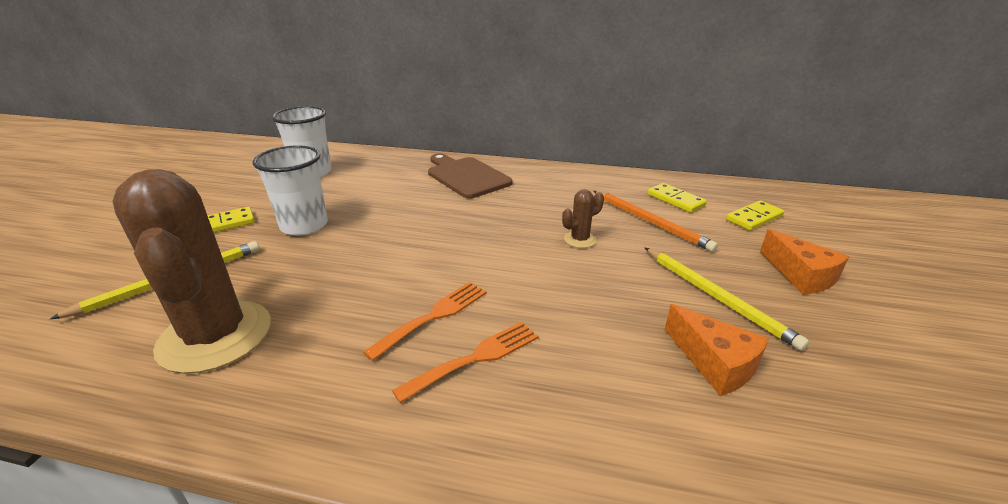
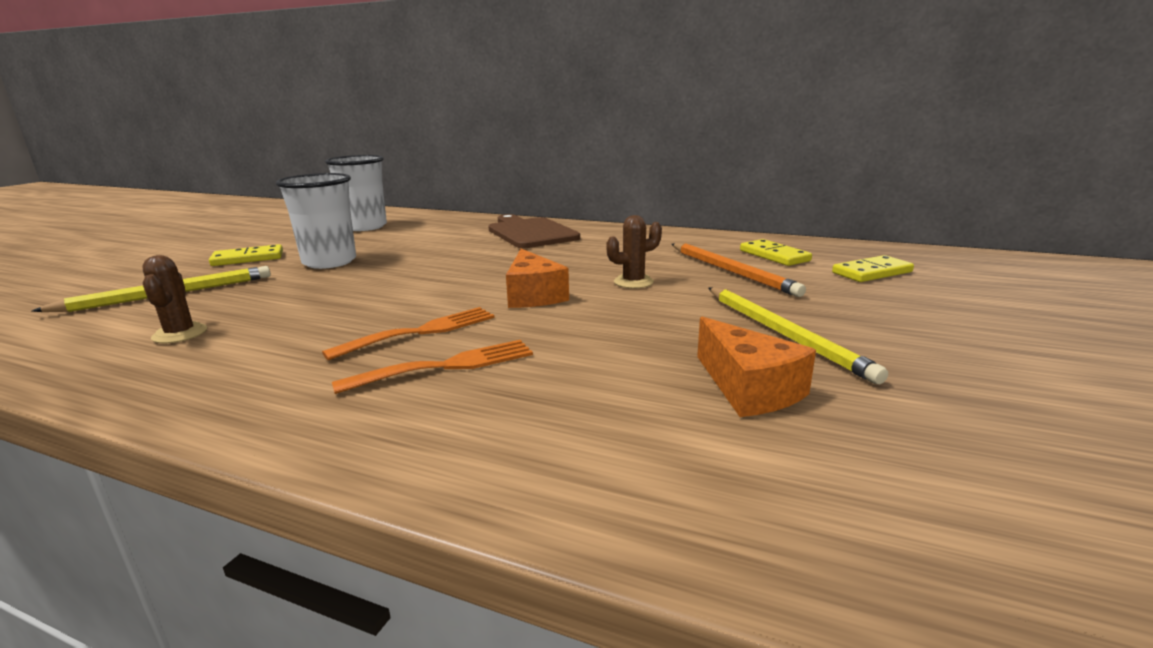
camera: 10 degrees right, 10 degrees down
(215, 336) = (180, 334): brown cactus -> brown cactus, size x0.41
(800, 275) = (912, 321): orange cheese -> orange cheese (533, 295)

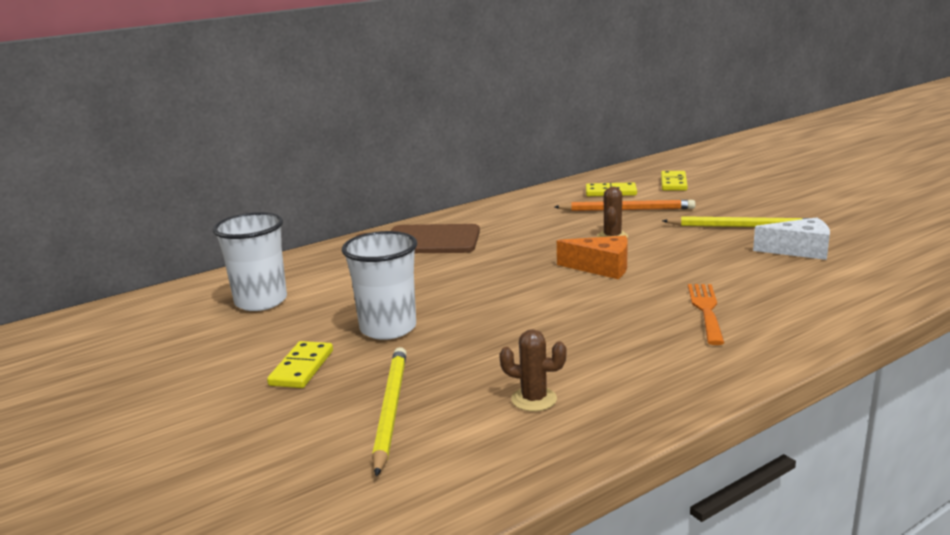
camera: 55 degrees left, 0 degrees up
(421, 332) = (636, 310): orange fork -> none
(748, 388) = (799, 250): orange cheese -> white cheese

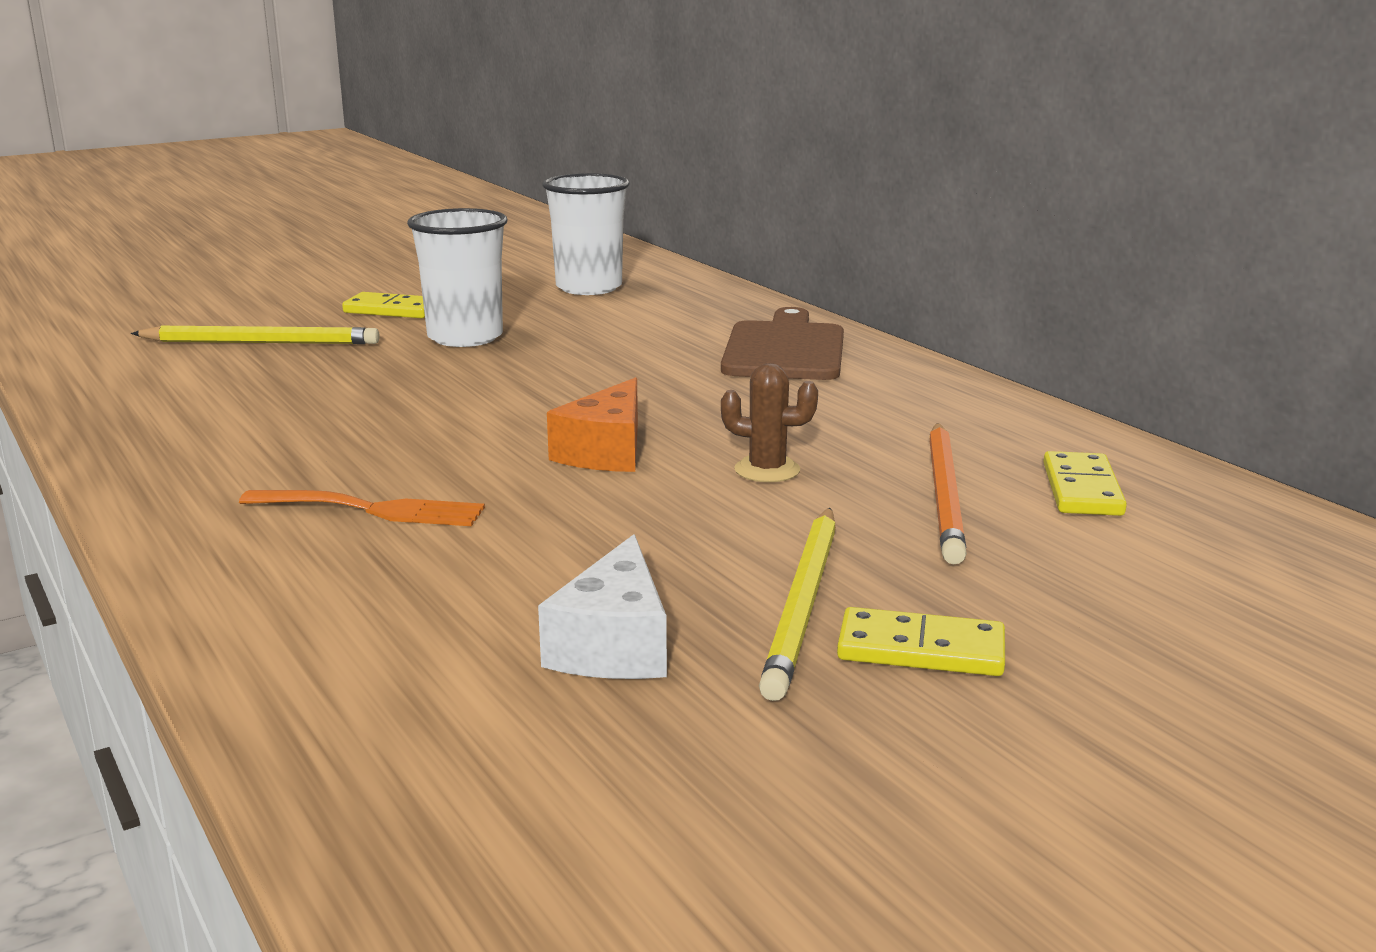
camera: 90 degrees right, 0 degrees up
(534, 399) = (213, 396): brown cactus -> none
(673, 183) = (1183, 566): yellow domino -> yellow domino (921, 649)

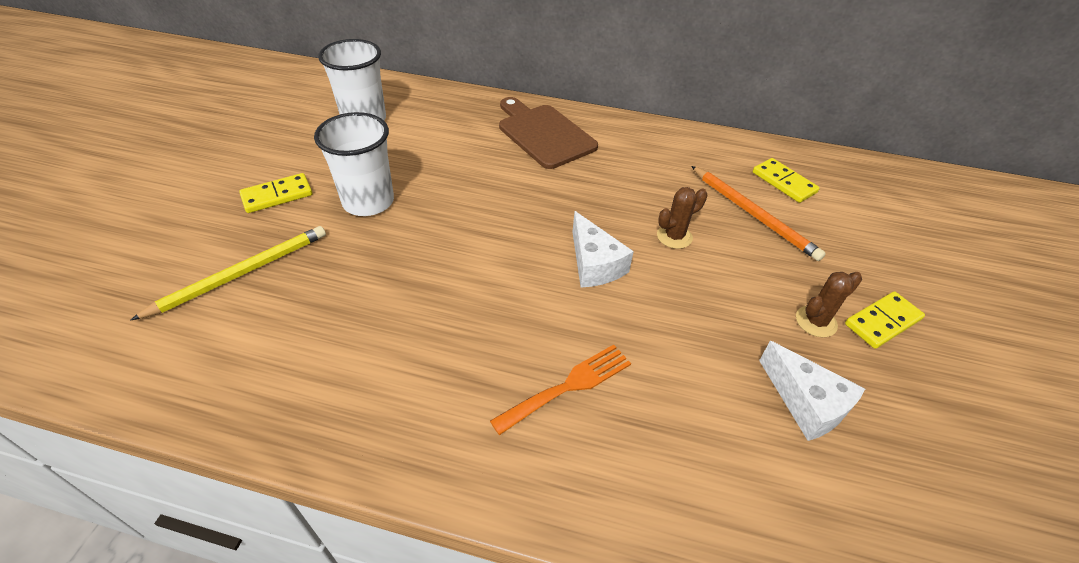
camera: 45 degrees left, 25 degrees up
(606, 452) = (594, 264): orange cheese -> white cheese
(804, 603) = (816, 321): yellow pencil -> brown cactus

